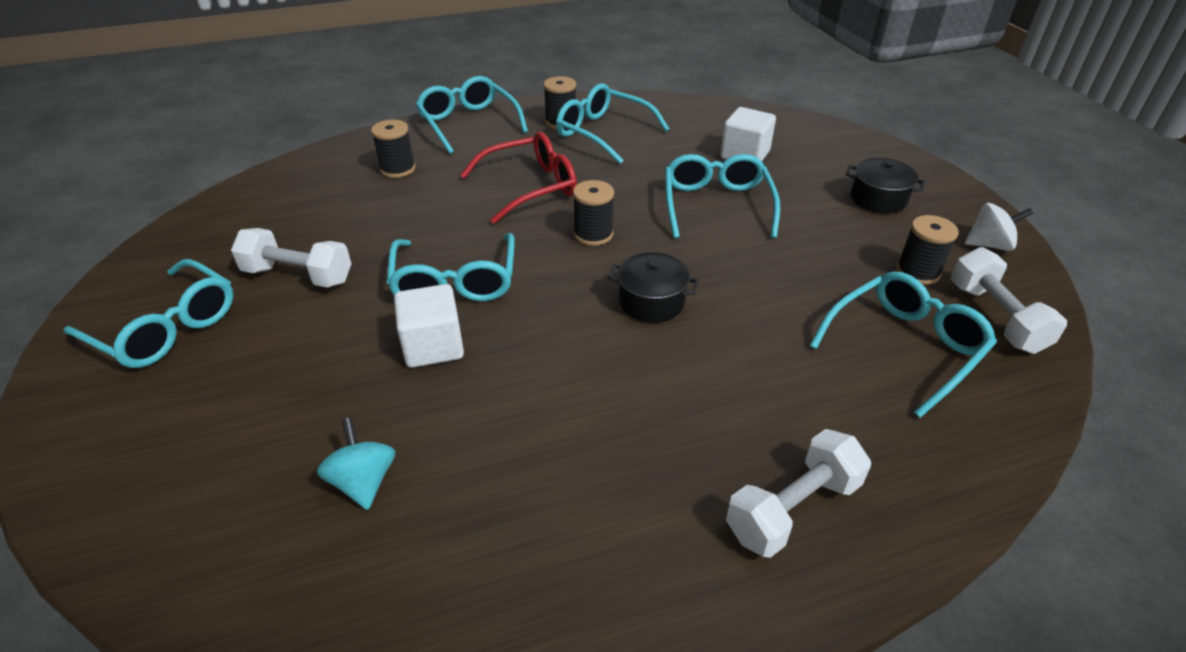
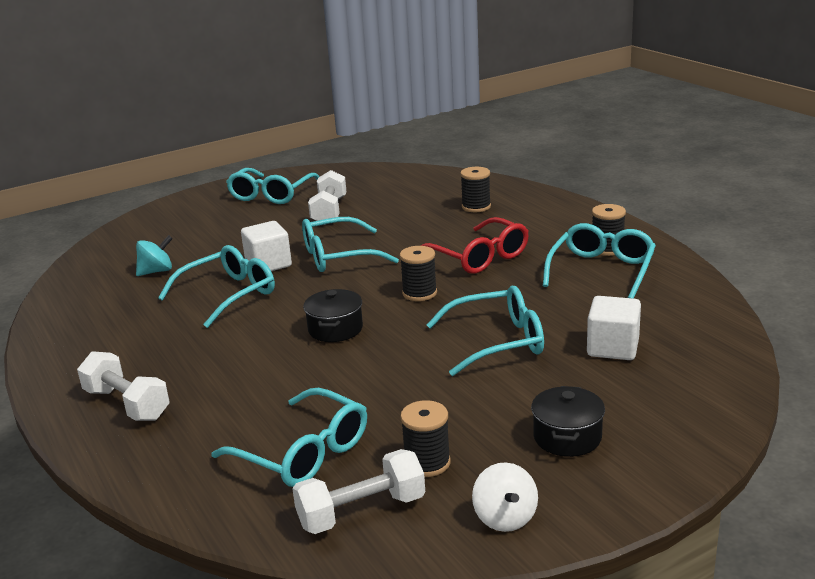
camera: 80 degrees right, 15 degrees down
(468, 123) = (571, 214): turquoise glasses -> turquoise glasses (228, 294)

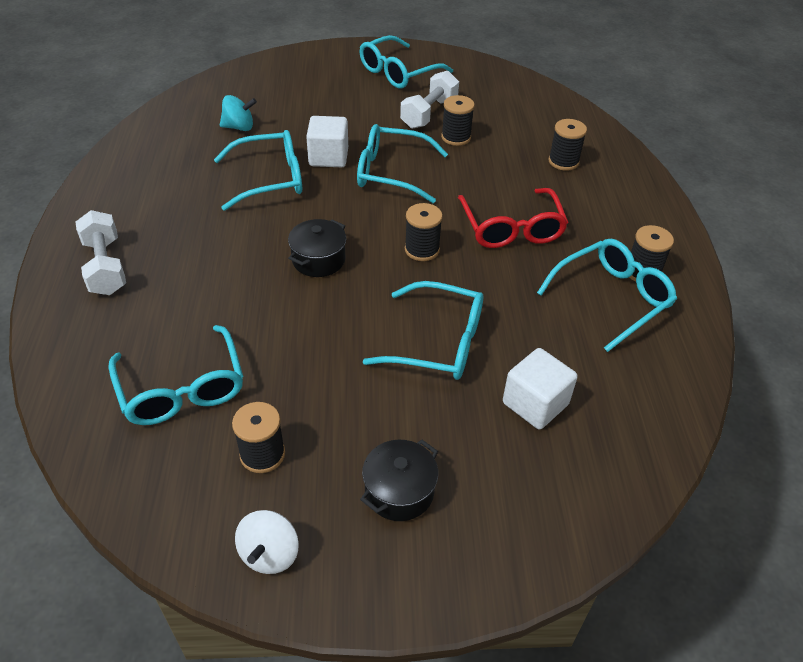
camera: 25 degrees right, 20 degrees up
(361, 512) = (170, 479): white dumbbell -> none
(370, 219) = (456, 137): none -> black spool

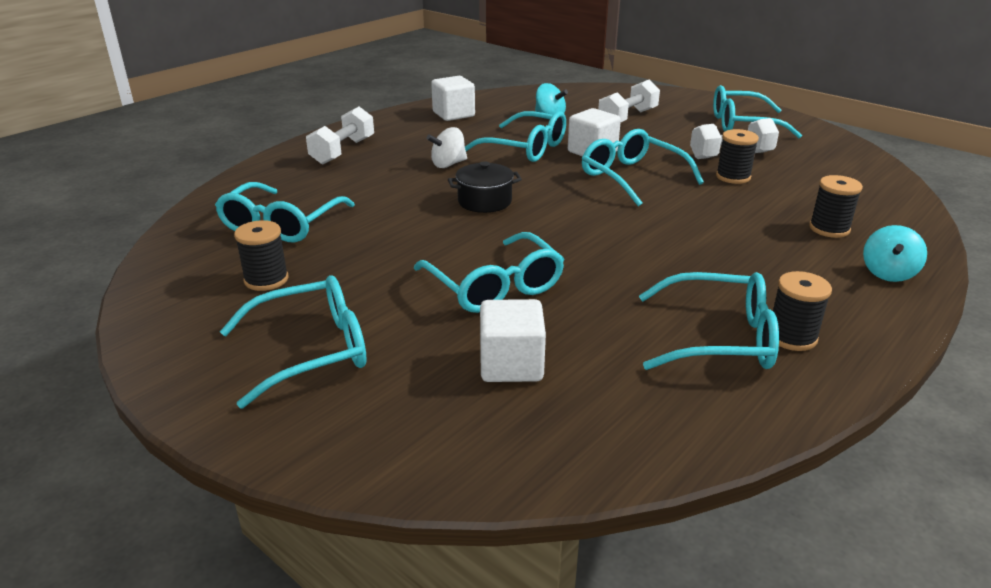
camera: 45 degrees right, 15 degrees down
(147, 164) = (453, 114): none -> white cube
(269, 554) = (179, 330): white spinning top -> white spinning top (448, 164)
(306, 101) = (627, 118): none -> white dumbbell
(399, 491) = (312, 351): black pot -> turquoise glasses
(422, 250) = (579, 229): black spool -> none
(511, 228) = (690, 249): red glasses -> none
(630, 186) = (888, 273): none -> turquoise spinning top

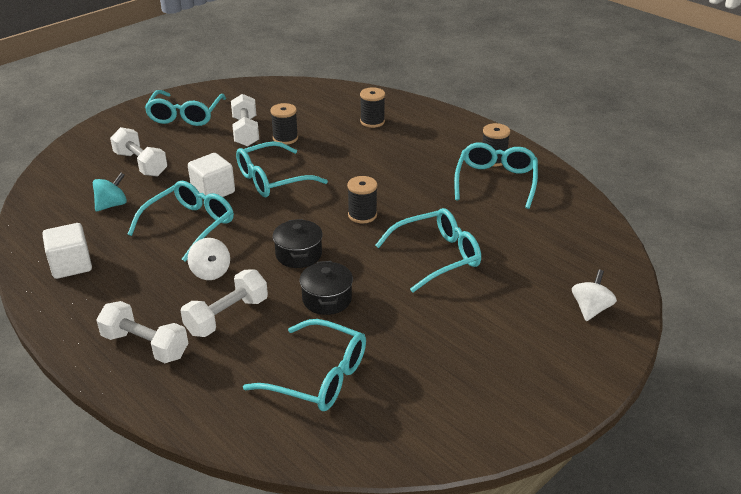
camera: 85 degrees left, 5 degrees up
(266, 280) = (421, 375): black spool -> black spool (362, 215)
(312, 351) = (520, 340): turquoise glasses -> none
(374, 423) = (590, 309): none -> white spinning top
(379, 177) = (227, 316): none -> white dumbbell
(404, 221) = (327, 299): none -> black pot
(511, 365) = (528, 255): white cube -> none
(888, 273) = (428, 117): turquoise spinning top -> none

